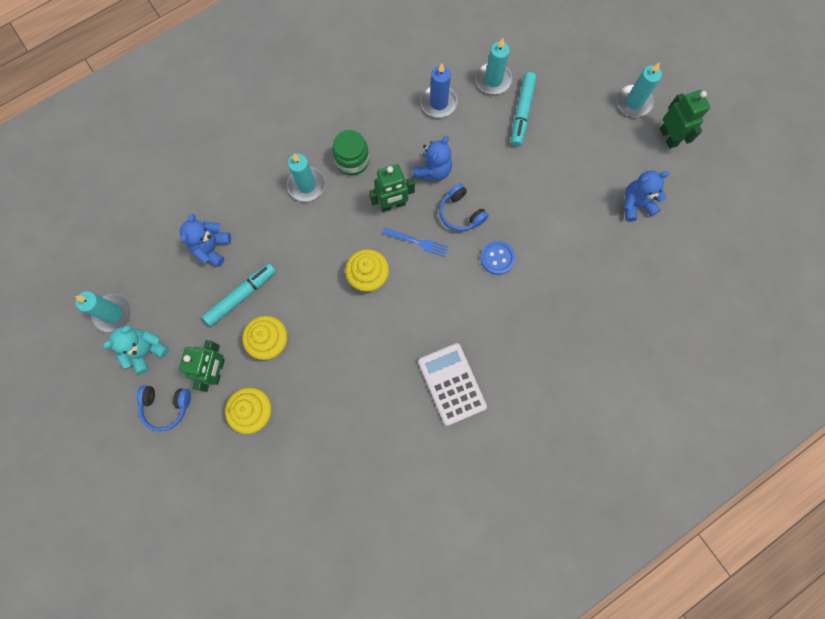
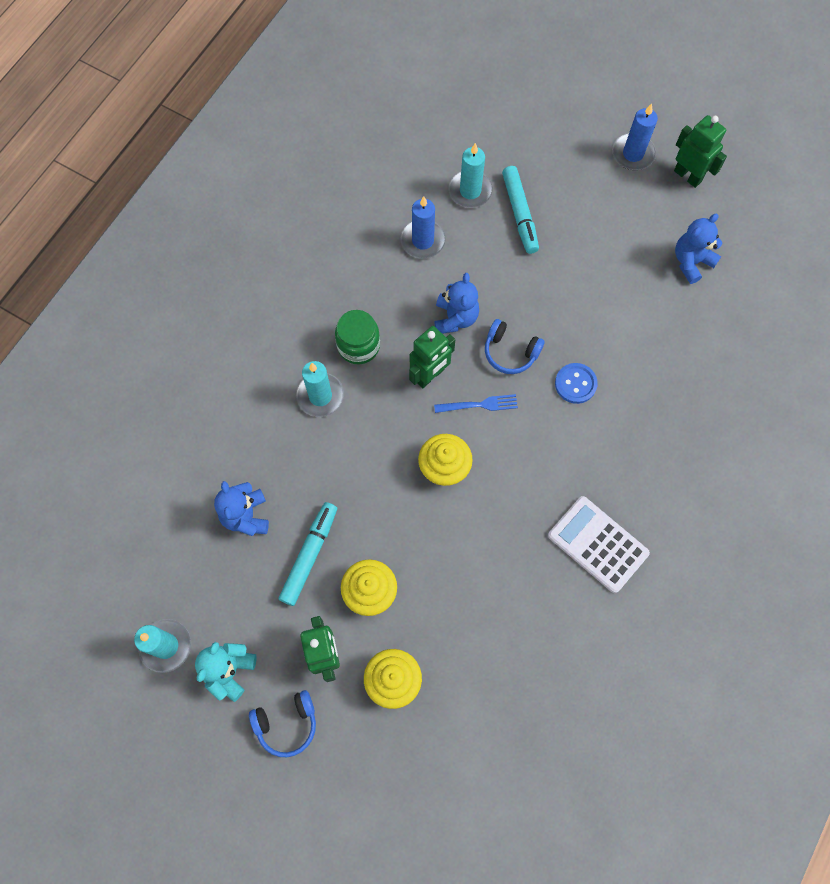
camera: 25 degrees left, 5 degrees down
(634, 102) = (633, 154): turquoise candle -> blue candle

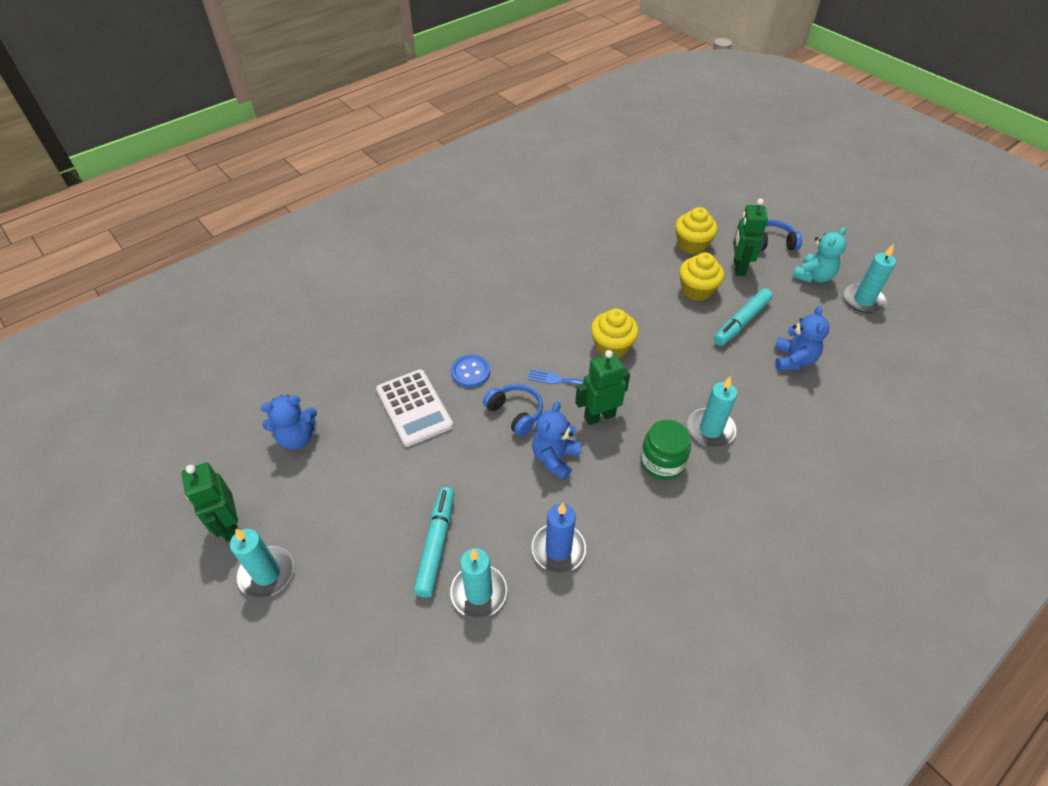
camera: 160 degrees left, 20 degrees down
(598, 544) = (513, 272): white calculator -> white calculator (414, 408)
(633, 154) = (267, 574): blue candle -> turquoise candle

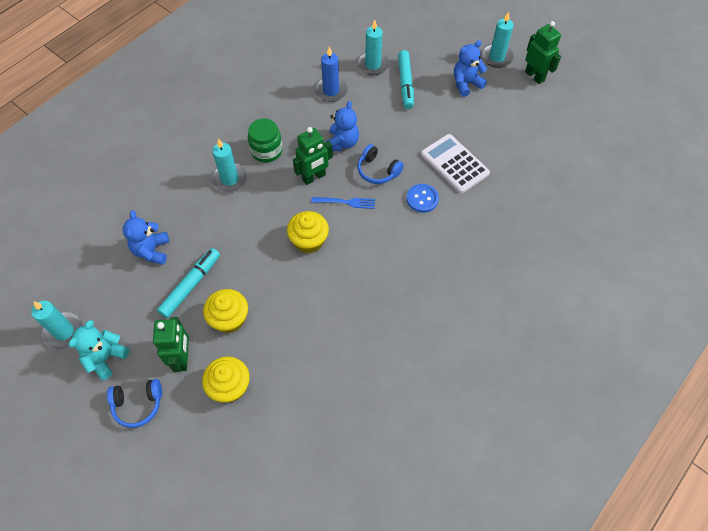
camera: 170 degrees right, 10 degrees up
(297, 438) = (527, 131): blue teddy bear -> blue teddy bear (466, 84)

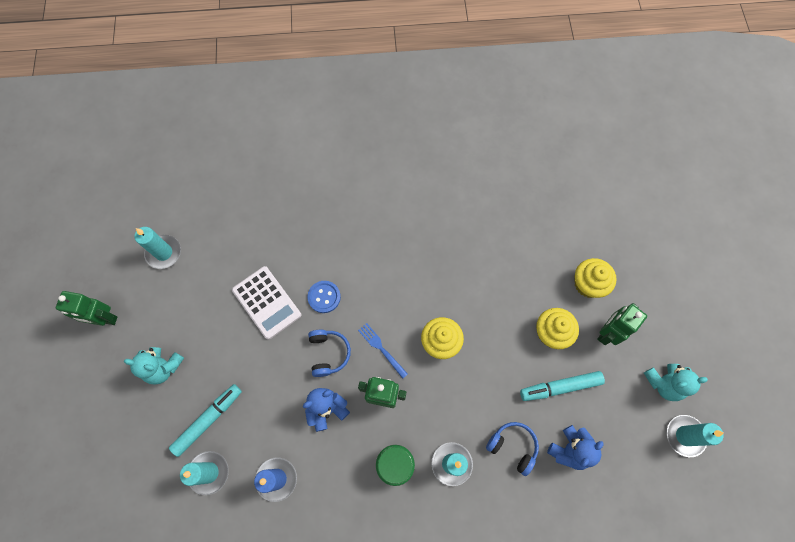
camera: 135 degrees left, 10 degrees up
(138, 405) = (660, 326): blue headphones -> blue headphones (513, 446)
(454, 164) = (266, 302): white calculator -> white calculator turned 45 degrees counterclockwise
(466, 84) = (163, 367): blue teddy bear -> turquoise teddy bear
(496, 57) = (104, 369): turquoise candle -> turquoise candle (164, 253)
(534, 76) = (104, 319): green robot -> green robot turned 90 degrees counterclockwise

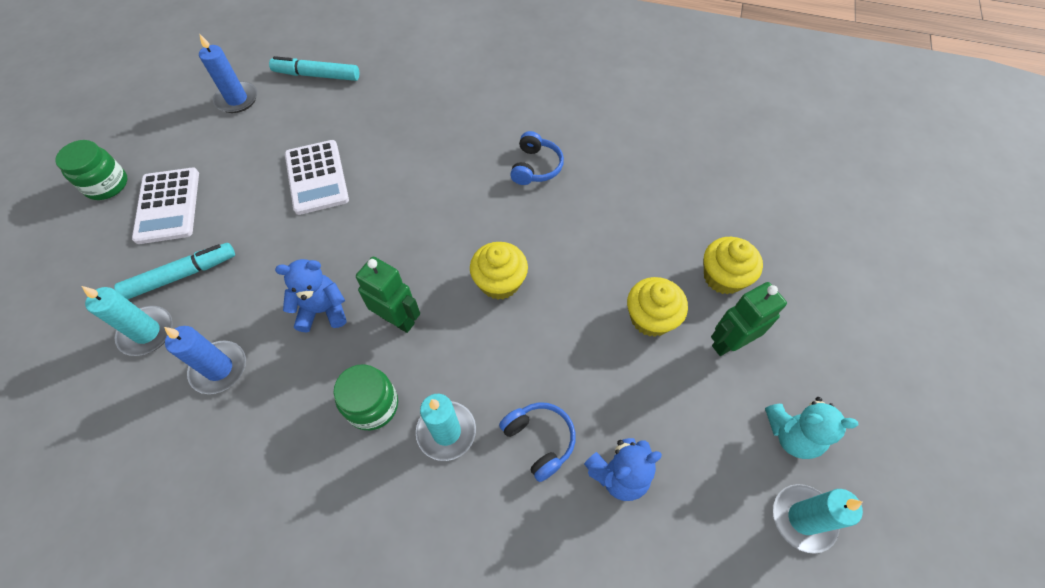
camera: 20 degrees right, 10 degrees down
(102, 366) = (107, 184): none -> green jar
(104, 319) = (138, 141): green robot -> none
(163, 367) = (168, 206): turquoise teddy bear -> white calculator
(164, 253) = (237, 99): turquoise candle -> blue candle
(324, 297) = (384, 191): blue button -> none
(328, 353) = (357, 251): blue headphones -> blue headphones (535, 167)
(381, 349) = (423, 266): blue fork -> none
(560, 387) = (637, 388): turquoise marker -> turquoise marker (317, 75)

